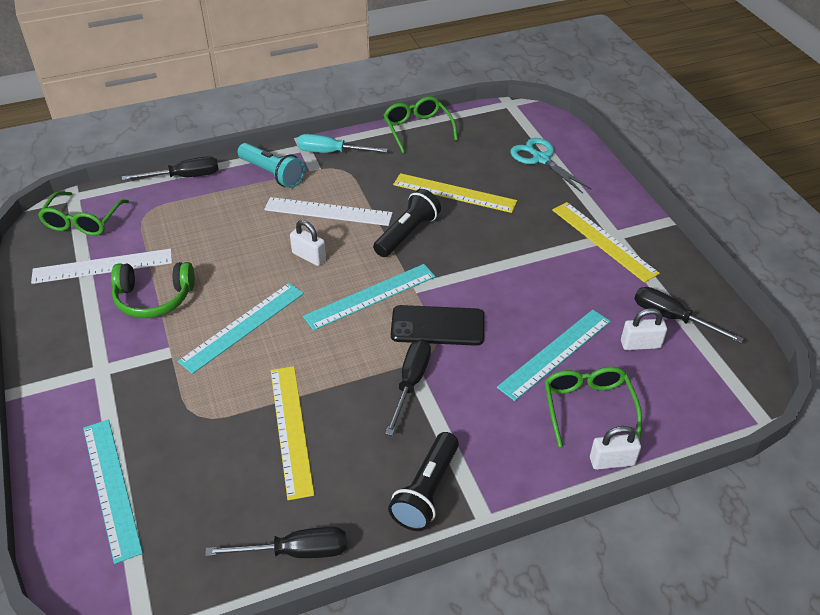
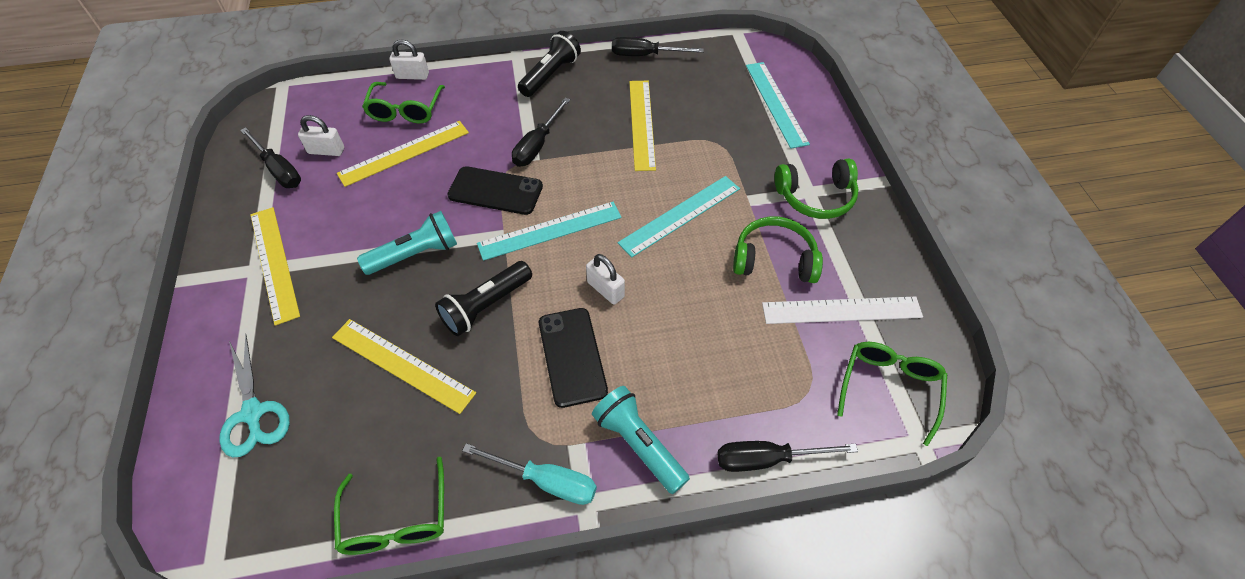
camera: 170 degrees left, 10 degrees up
(95, 364) = (816, 197): none -> green headphones
(328, 211) = (572, 356): white ruler -> black phone
(486, 262) = (415, 254): none -> turquoise flashlight
(555, 353) = (404, 153): turquoise ruler -> yellow ruler

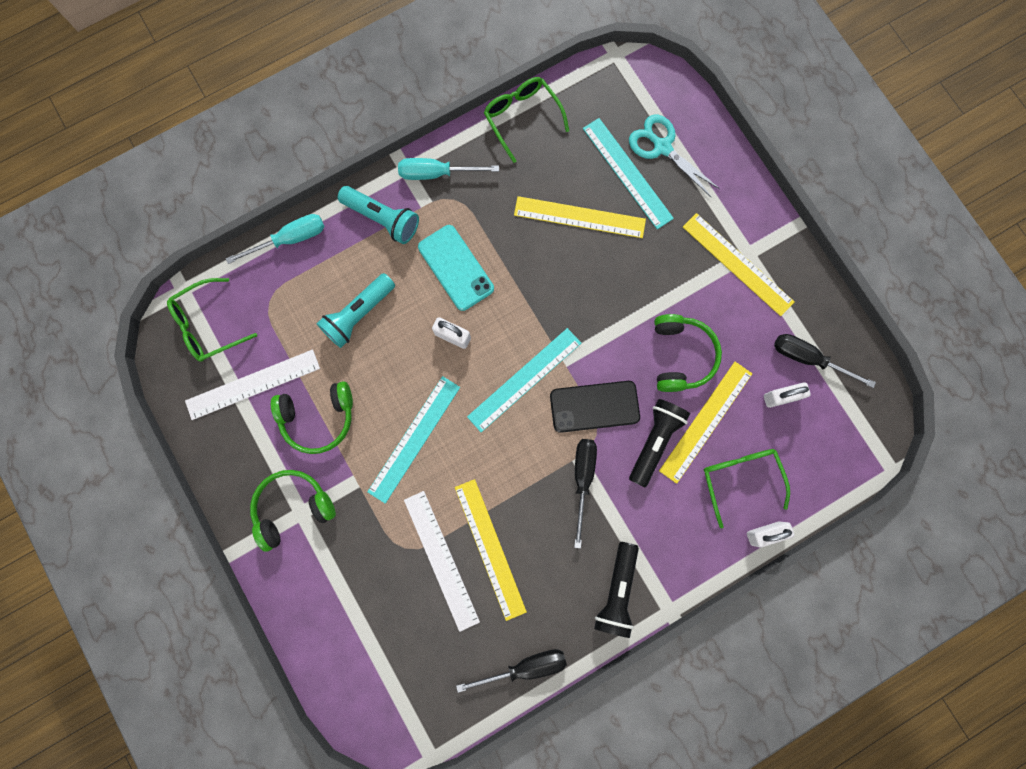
camera: 160 degrees right, 25 degrees up
(389, 205) = (681, 356): none -> green headphones
(415, 254) = (627, 314): turquoise flashlight -> turquoise flashlight (358, 314)
(486, 306) = (542, 286): black flashlight -> black flashlight (654, 441)
(572, 356) = (456, 268): black phone -> turquoise phone
(687, 128) = (441, 560): none -> white ruler
(767, 459) = (290, 239): black screwdriver -> turquoise screwdriver
(776, 103) = (357, 634): turquoise ruler -> turquoise ruler (627, 173)
(889, 388) = (208, 325): green glasses -> green glasses turned 60 degrees clockwise

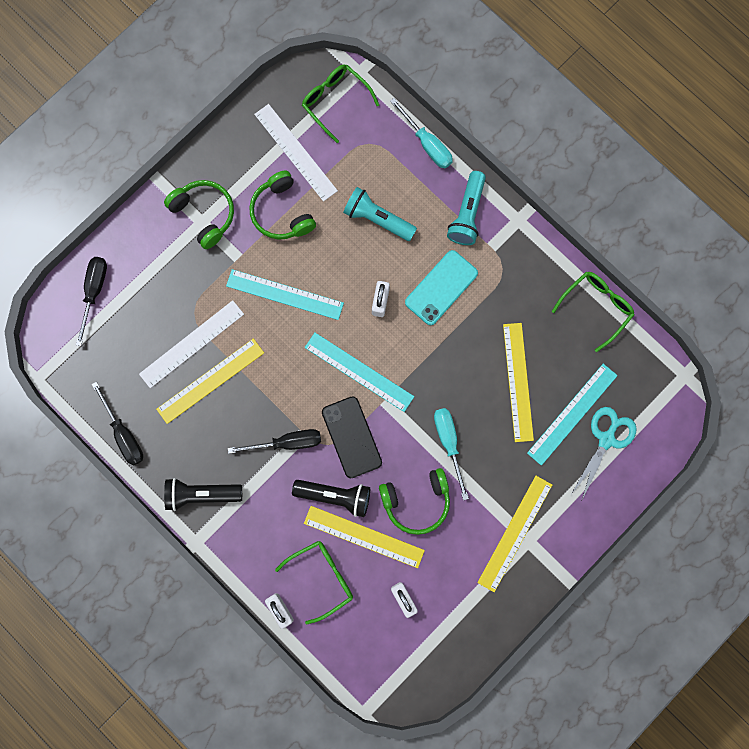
camera: 75 degrees right, 0 degrees up
(436, 173) = (522, 248): turquoise screwdriver -> turquoise screwdriver (449, 443)
(808, 358) = (445, 616): black screwdriver -> black screwdriver (94, 292)

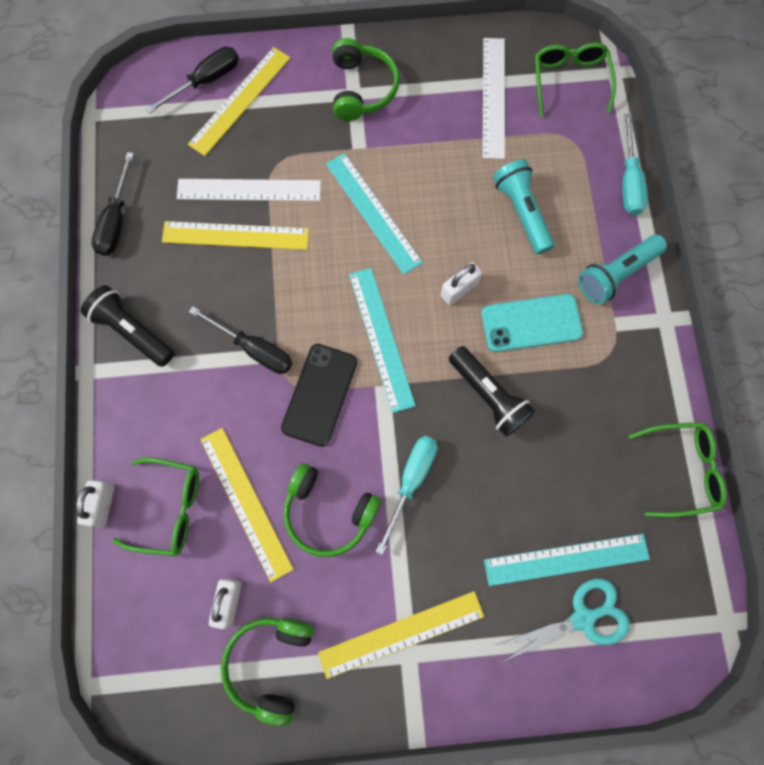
camera: 40 degrees right, 5 degrees down
(281, 212) = (434, 139): green headphones -> green headphones (270, 663)
(335, 496) = (254, 438): black flashlight -> black flashlight (489, 395)
(518, 382) = (534, 478): yellow ruler -> yellow ruler (240, 100)

